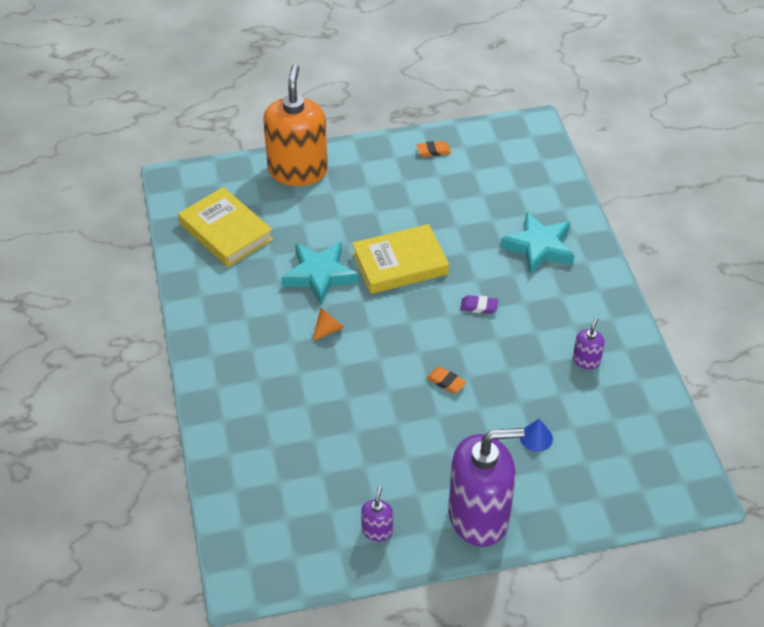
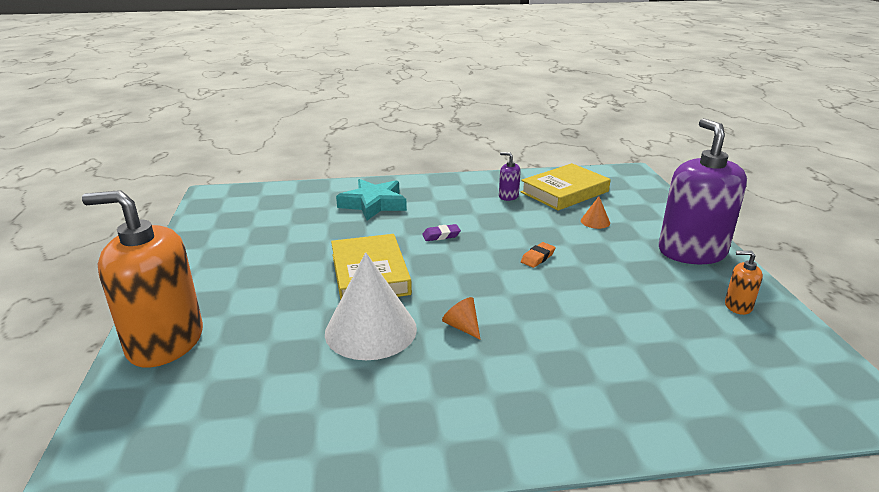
camera: 85 degrees left, 20 degrees down
(226, 232) = (250, 418): yellow book -> yellow book (564, 192)
(319, 275) = (371, 330): turquoise star -> white cone
(377, 530) = (738, 306): purple soap dispenser -> orange soap dispenser
(433, 151) = (206, 245): orange eraser -> none
(479, 306) = (441, 235): purple eraser -> purple eraser turned 60 degrees clockwise
(536, 437) = (595, 221): blue cone -> orange cone

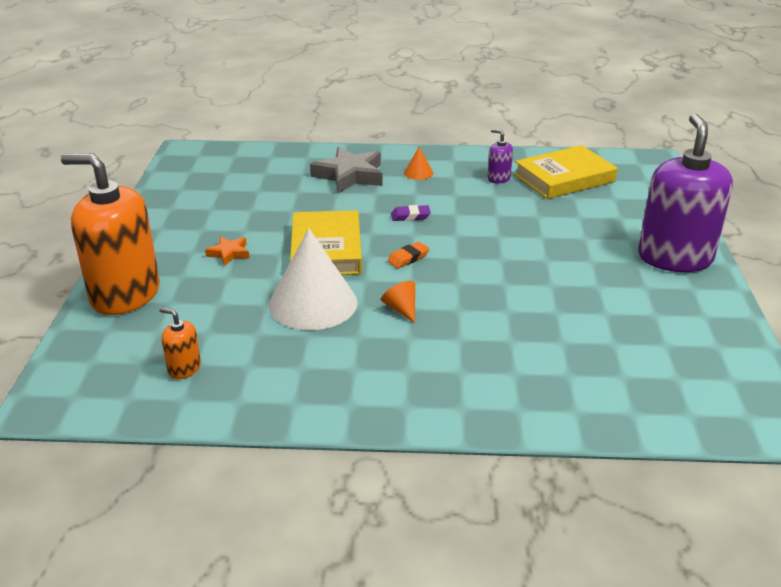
camera: 10 degrees right, 5 degrees up
(272, 287) = (229, 253): none -> orange star
(373, 204) = (349, 176): turquoise star -> grey star
(537, 258) = (503, 249): orange eraser -> orange eraser (408, 258)
(595, 221) = (583, 215): orange cone -> orange cone (418, 173)
(738, 306) = (693, 318): orange soap dispenser -> orange soap dispenser (184, 369)

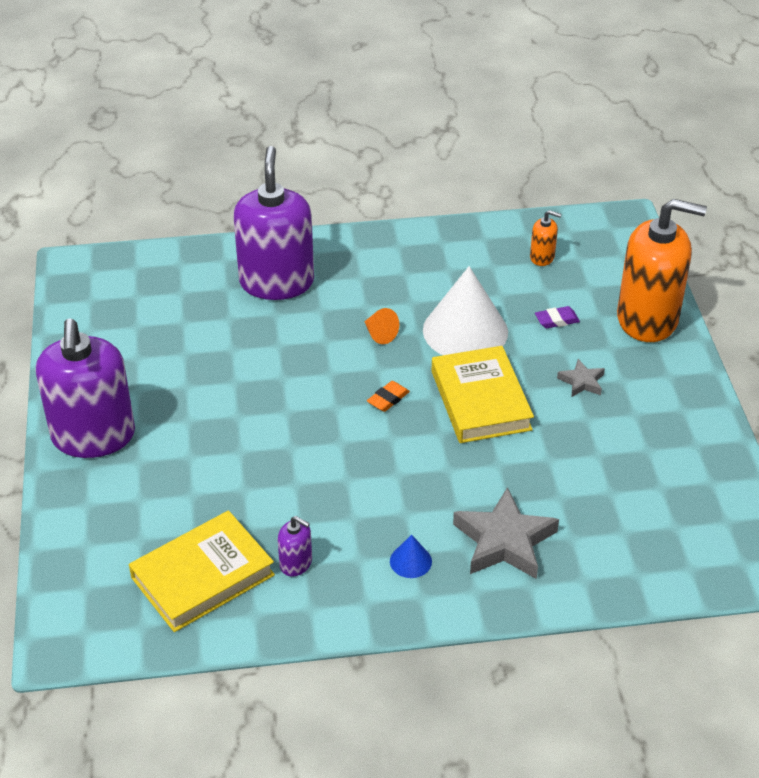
camera: 170 degrees right, 10 degrees up
(229, 253) = (582, 382): orange star -> grey star
(410, 216) = (401, 467): purple eraser -> purple eraser (557, 320)
(418, 173) = (410, 561): orange cone -> blue cone
(508, 375) = (276, 282): none -> purple soap dispenser

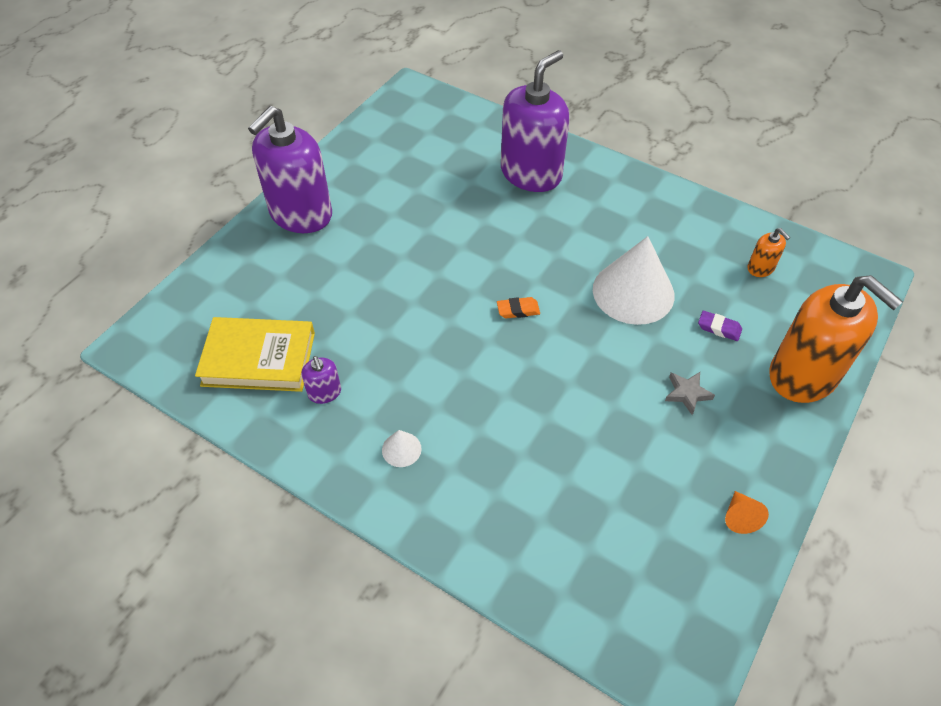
camera: 40 degrees right, 10 degrees up
(380, 334) = (564, 256): orange cone -> orange cone (740, 517)
(410, 561) = (401, 449): blue cone -> white cone
(480, 400) = (587, 356): yellow book -> none
(504, 541) = (486, 484): grey star -> none

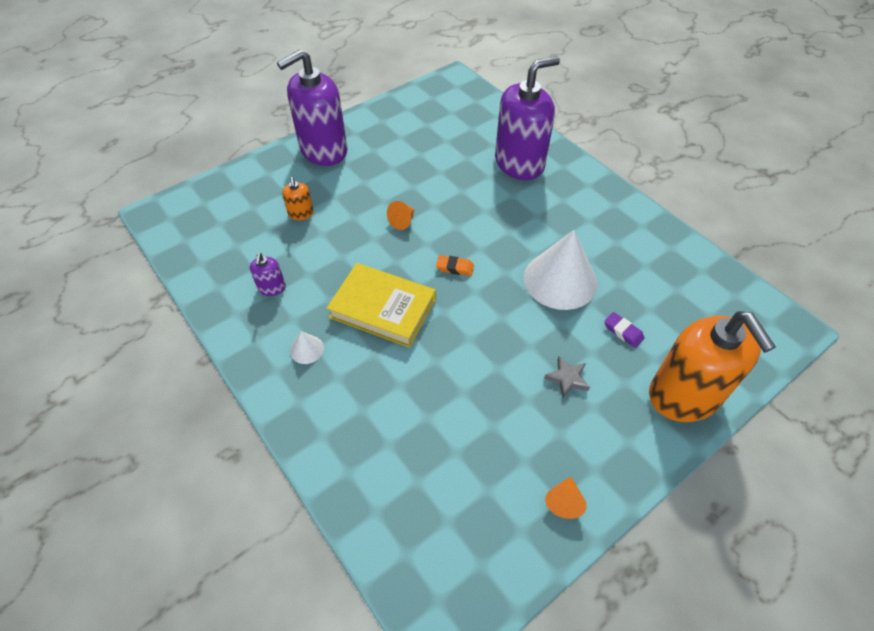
camera: 20 degrees right, 0 degrees up
(259, 359) = (237, 248): yellow book -> yellow book (383, 308)
(435, 274) = (402, 221): none -> orange cone
(760, 268) = (686, 291): orange soap dispenser -> orange soap dispenser (301, 213)

